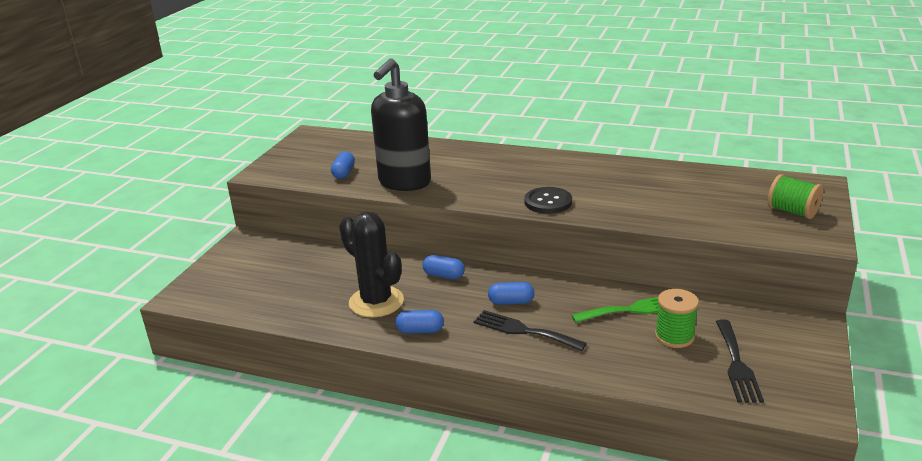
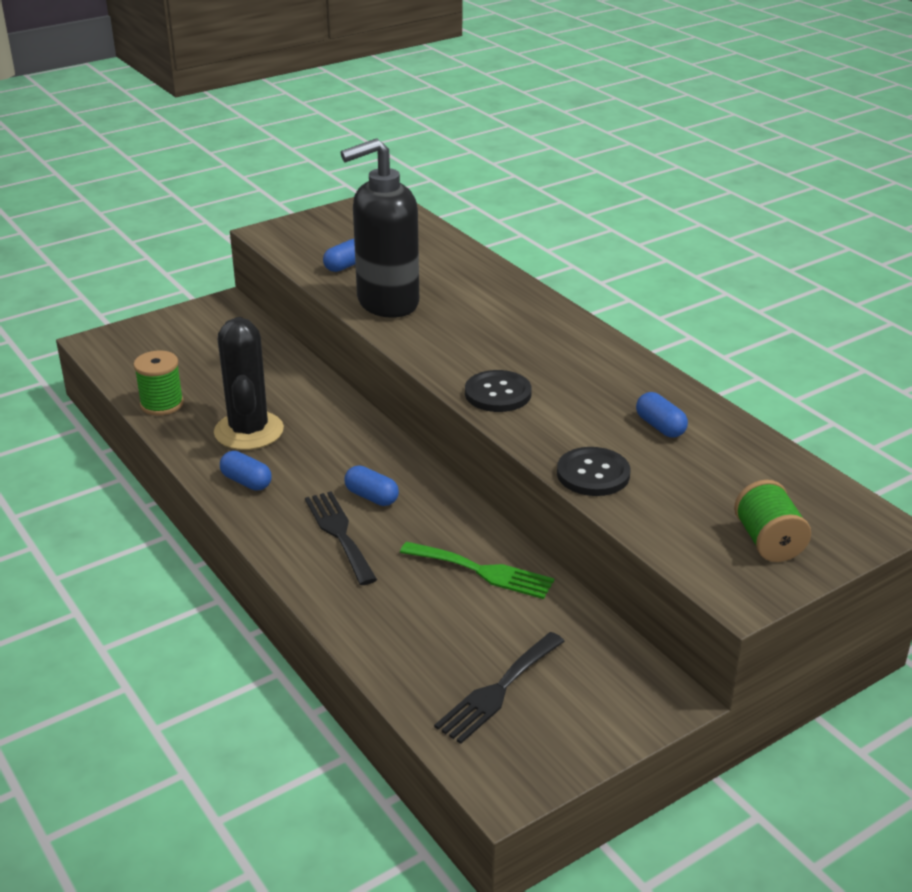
camera: 35 degrees right, 5 degrees up
(444, 275) = (349, 434): blue capsule -> blue capsule (660, 427)
(663, 218) = (593, 474): none -> black button
(674, 336) = (480, 624): green spool -> green spool (162, 404)

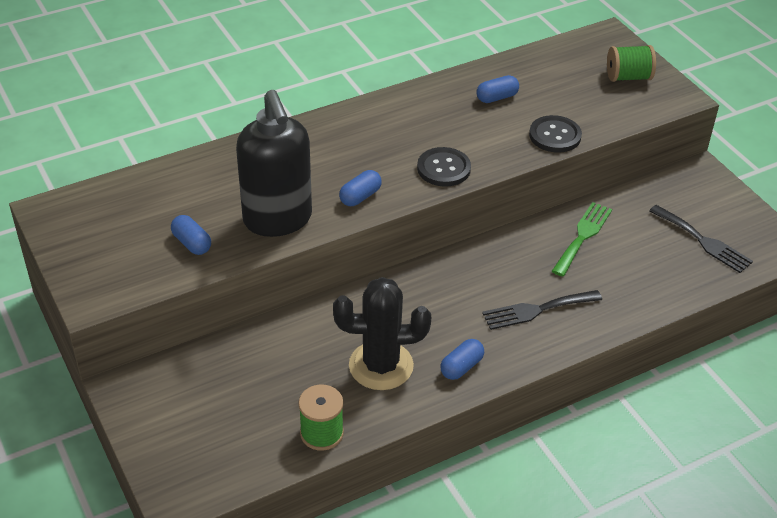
camera: 85 degrees left, 10 degrees up
(372, 497) = (489, 289): blue capsule -> blue capsule (360, 196)

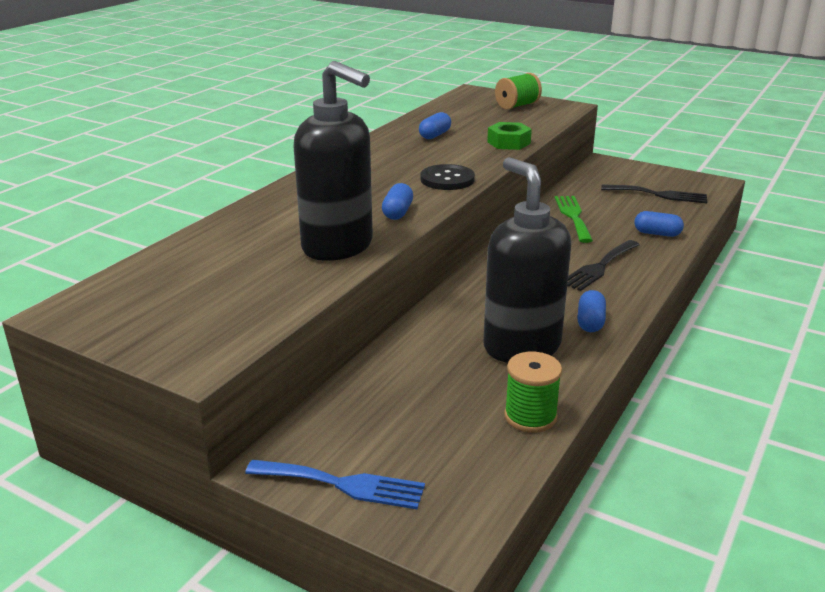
camera: 30 degrees left, 15 degrees down
(152, 425) = (343, 484): none -> blue fork
(192, 243) = (267, 287): blue capsule -> blue capsule (657, 234)
(381, 366) = (521, 346): black cactus -> black soap dispenser
(555, 136) = (508, 142): black button -> green nut

